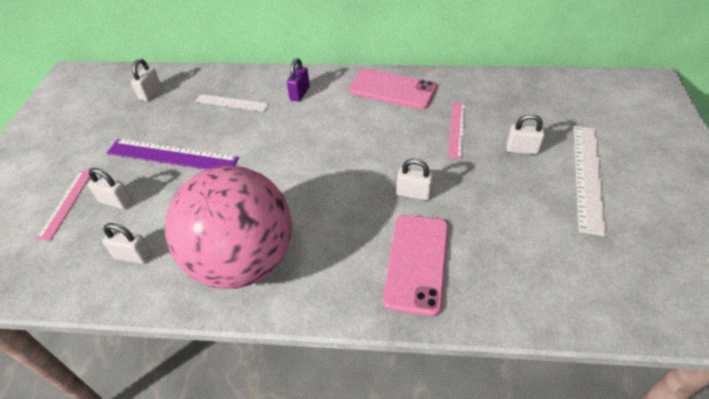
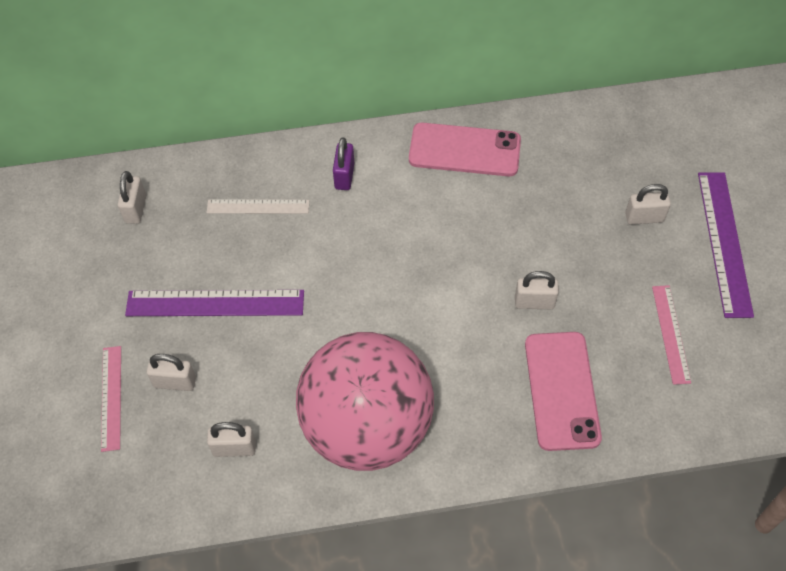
camera: 15 degrees left, 10 degrees up
(457, 129) = (561, 201): pink ruler -> pink ruler (670, 333)
(588, 176) = (724, 242): white ruler -> purple ruler

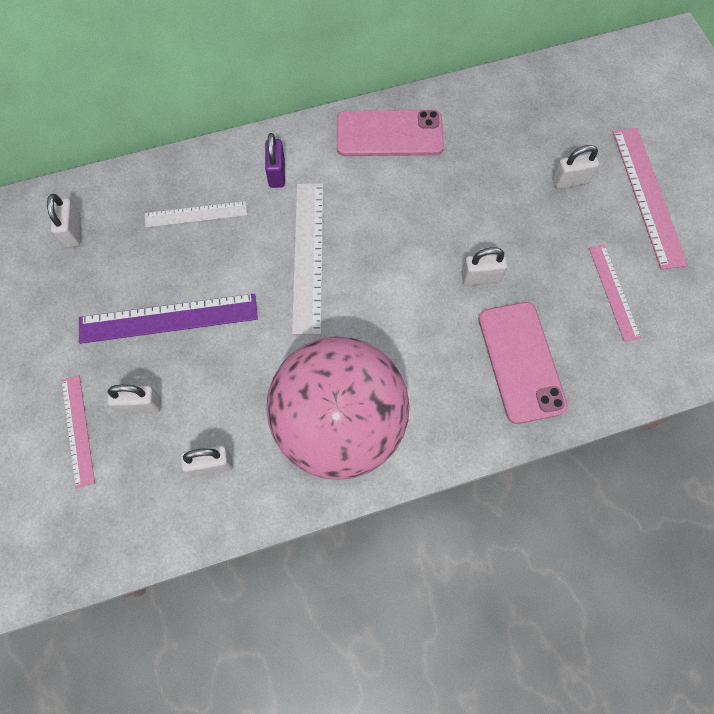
camera: 10 degrees left, 10 degrees up
(362, 260) = (308, 256): none -> white ruler
(724, 242) = (648, 196): purple ruler -> pink ruler

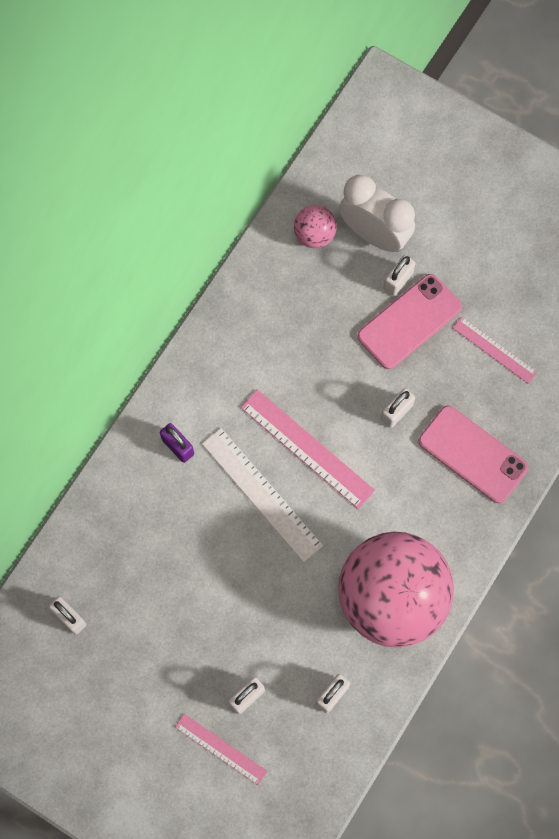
camera: 40 degrees left, 5 degrees up
(168, 319) = (206, 623): purple ruler -> none
(196, 214) = (149, 529): white ruler -> none
(389, 134) = (233, 345): pink phone -> pink phone (409, 322)
(527, 103) = (314, 234): none -> pink ball
(578, 135) = (374, 234): none -> white clock
(648, 196) = (462, 250): pink ruler -> pink ruler (307, 448)

